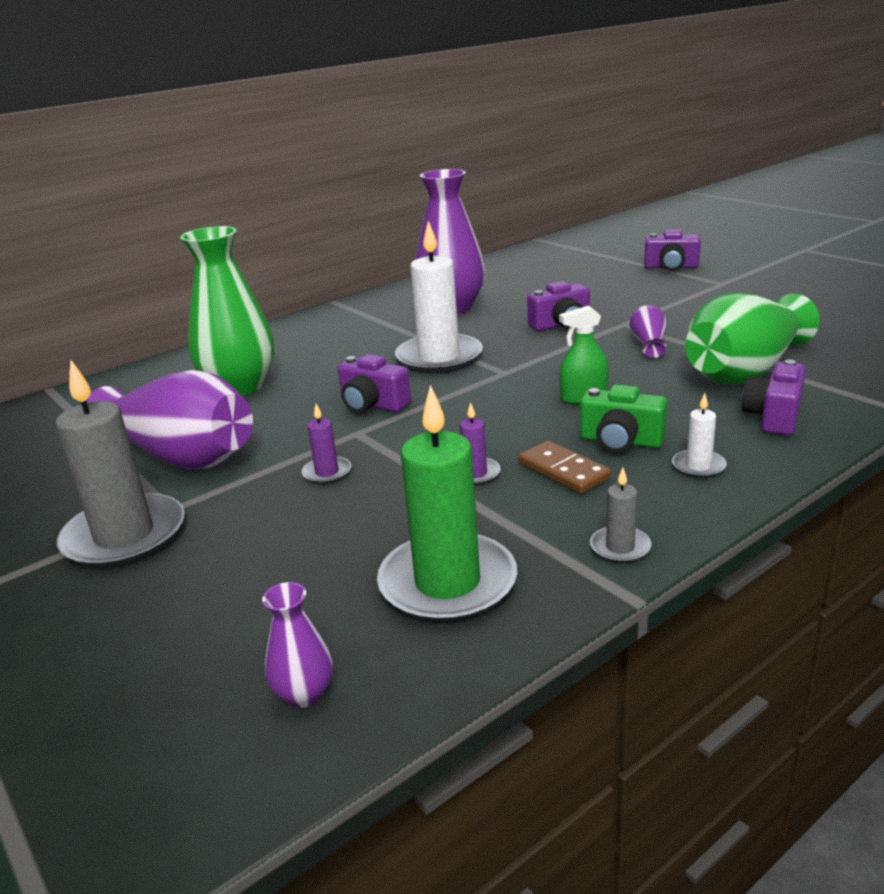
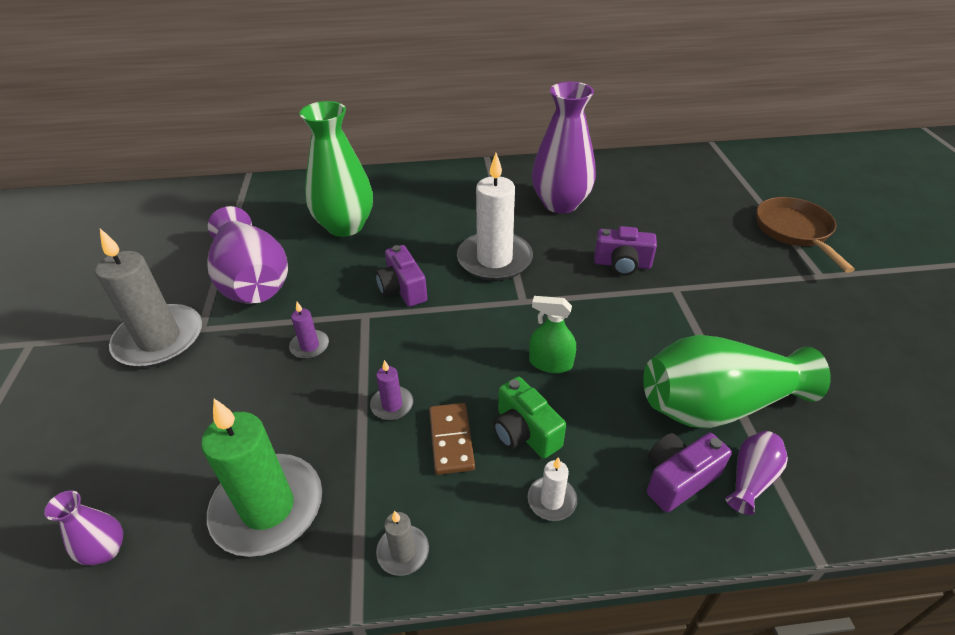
camera: 30 degrees right, 15 degrees up
(648, 344) = (668, 325): purple vase -> purple vase (751, 478)
(671, 267) = (794, 231): purple camera -> brown pan

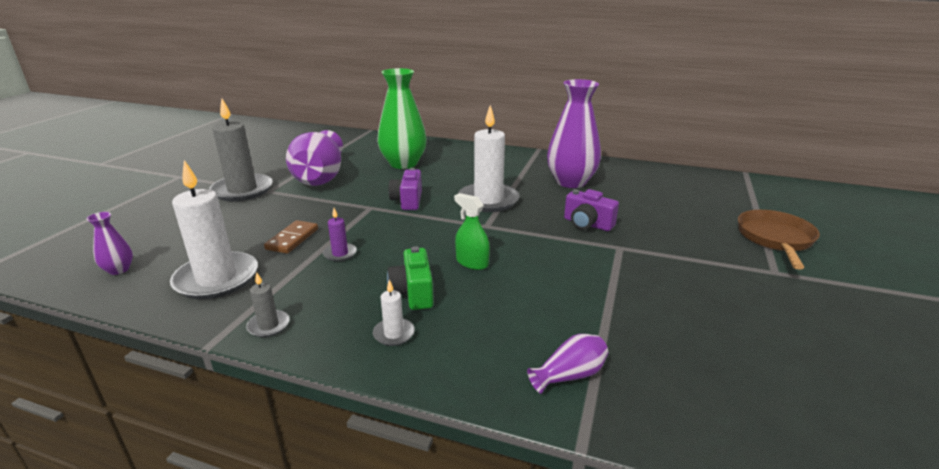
camera: 25 degrees right, 15 degrees down
(268, 507) = (217, 279): green candle -> white candle
(310, 346) = (321, 213): purple candle -> none
(451, 440) = (359, 281): brown domino -> brown domino (292, 239)
(678, 479) = (505, 354): purple camera -> none
(717, 405) = (585, 322): green vase -> none

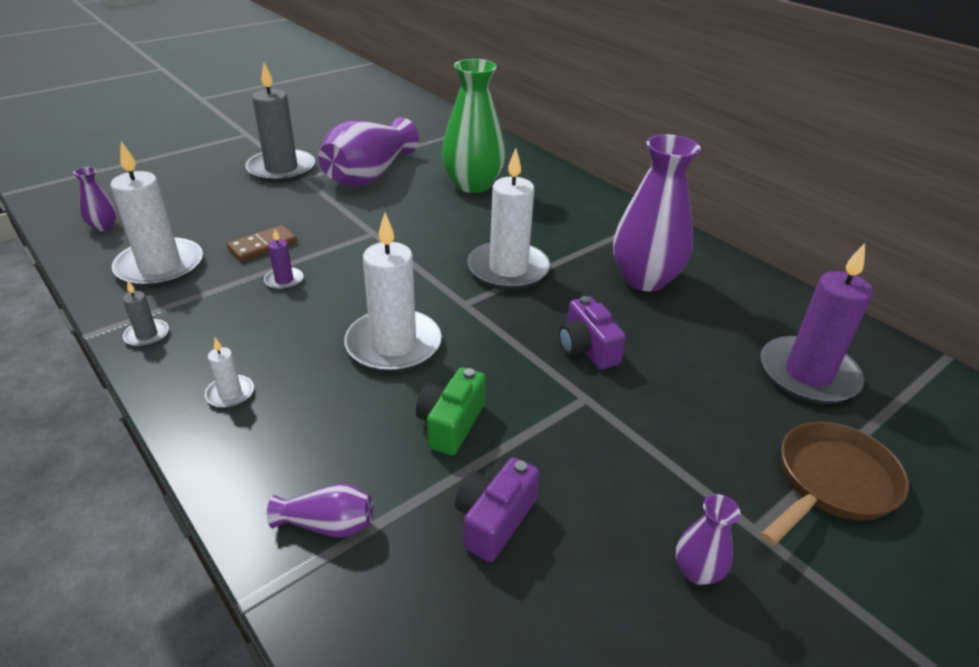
camera: 30 degrees right, 10 degrees up
(408, 201) = (420, 238): purple camera -> purple camera (494, 520)
(413, 292) = (297, 356): green camera -> green camera (450, 424)
(472, 262) = (393, 345): green spray bottle -> white candle
(703, 198) = (808, 374): none -> purple candle
(778, 301) = (697, 571): none -> purple vase

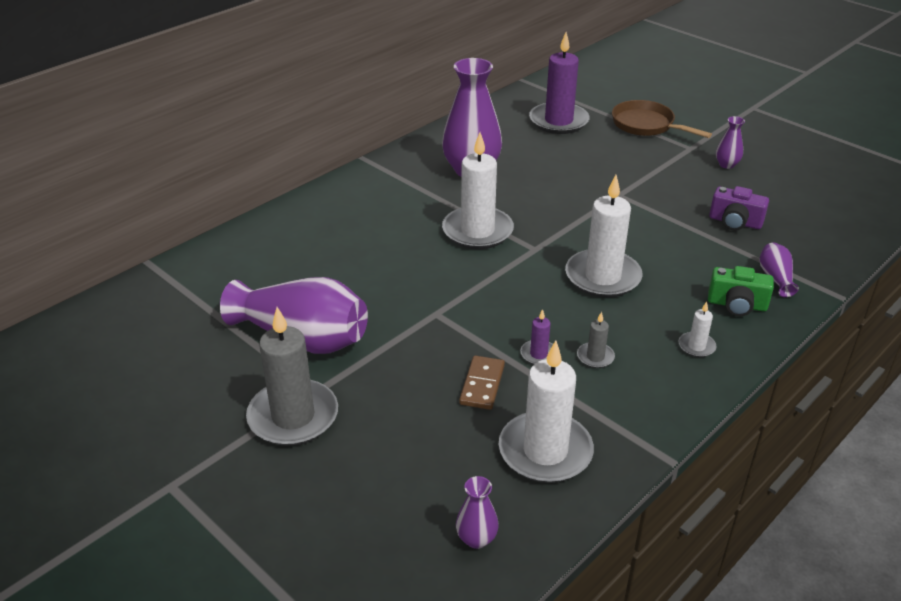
camera: 95 degrees left, 0 degrees up
(147, 335) = (654, 419): grey candle -> grey candle (595, 357)
(262, 246) = (482, 385): brown domino -> brown domino turned 60 degrees clockwise
(450, 424) = (671, 243): green camera -> green camera (737, 305)
(472, 185) = (319, 262): green vase -> none
(587, 348) = (568, 194): purple camera -> none

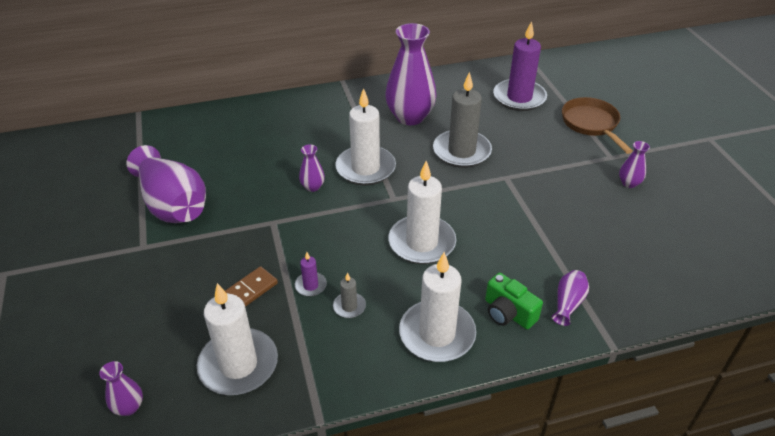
camera: 30 degrees right, 5 degrees up
(293, 416) = (112, 259): grey candle -> grey candle (461, 151)
(442, 266) = (312, 187): none -> purple vase
(696, 346) = (437, 334): white candle -> white candle, size x2.24
(735, 222) = (583, 238): purple camera -> none

